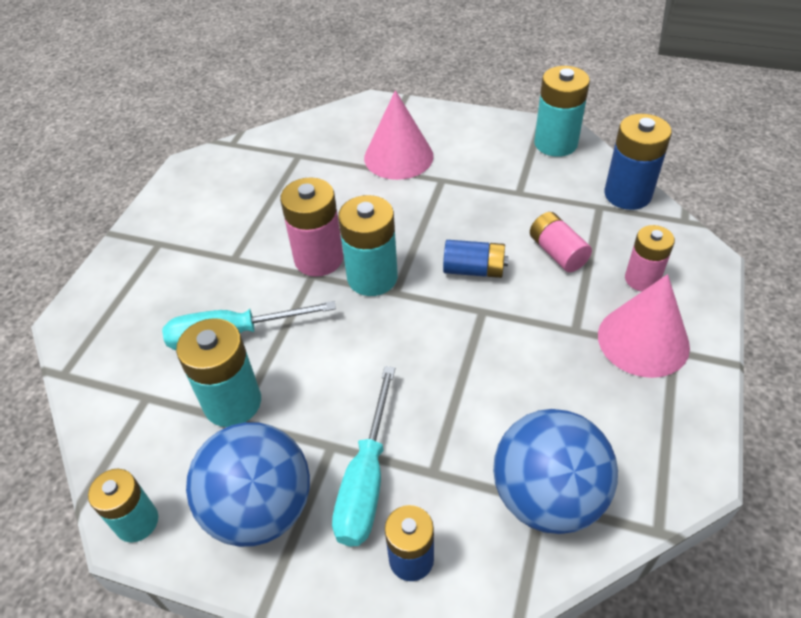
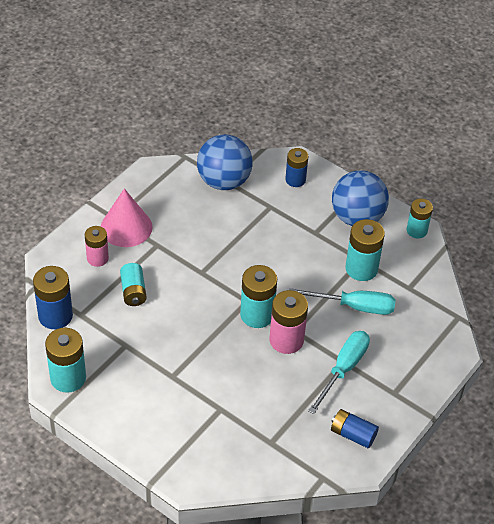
camera: 165 degrees left, 0 degrees up
(366, 479) = (303, 213): turquoise screwdriver -> turquoise screwdriver (343, 369)
(398, 157) = (193, 410): pink cone -> none
(474, 270) = (192, 298): blue battery -> blue battery (353, 435)
(557, 253) = (133, 291): pink battery -> turquoise battery

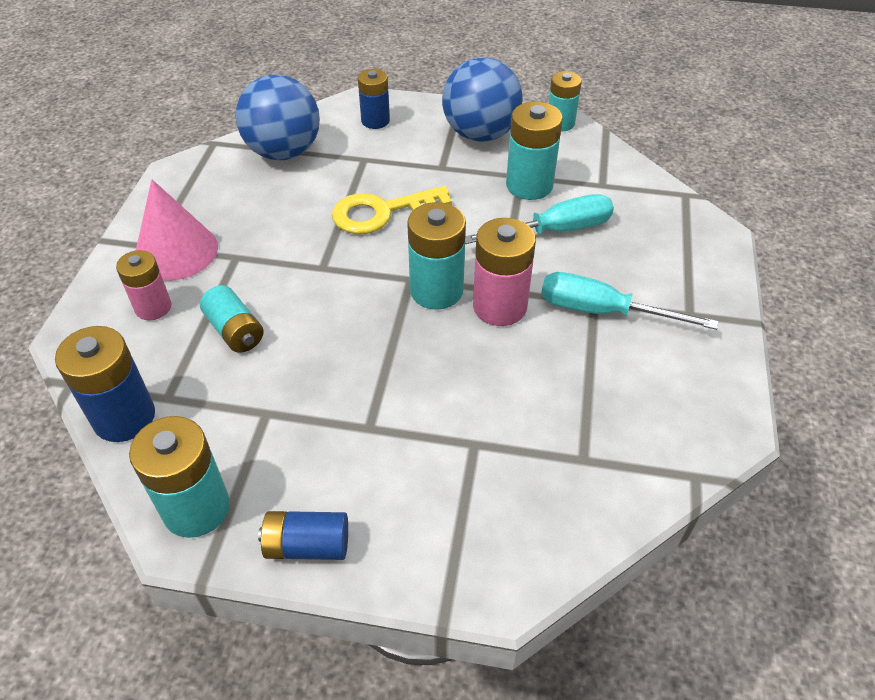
camera: 25 degrees left, 0 degrees up
(257, 250) = (381, 212): none -> yellow key
(343, 369) = (602, 311): turquoise screwdriver -> turquoise screwdriver turned 75 degrees counterclockwise
(353, 435) = (685, 393): blue battery -> blue battery (307, 545)

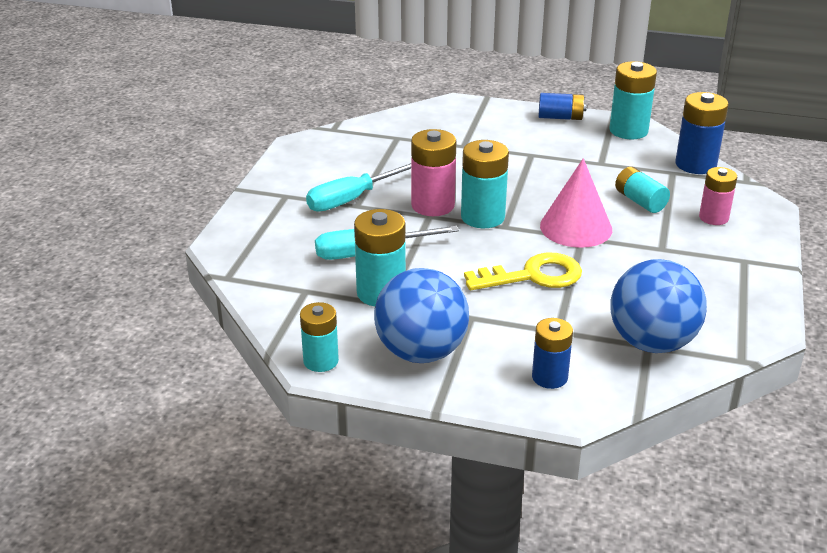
camera: 175 degrees left, 15 degrees down
(176, 251) = (718, 254): pink cone -> pink cone (576, 227)
(602, 311) = (352, 199): turquoise screwdriver -> turquoise screwdriver turned 120 degrees clockwise

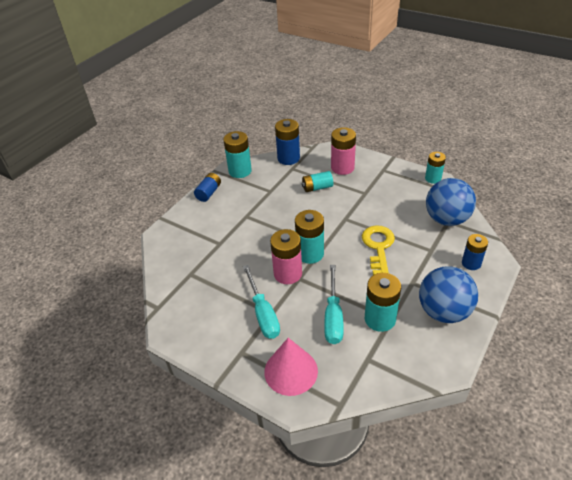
camera: 70 degrees left, 10 degrees up
(321, 361) = (446, 362): turquoise battery -> turquoise battery (433, 178)
(576, 227) = (335, 218): pink cone -> pink cone (291, 371)
(713, 217) = (342, 168): pink battery -> pink battery, size x1.51

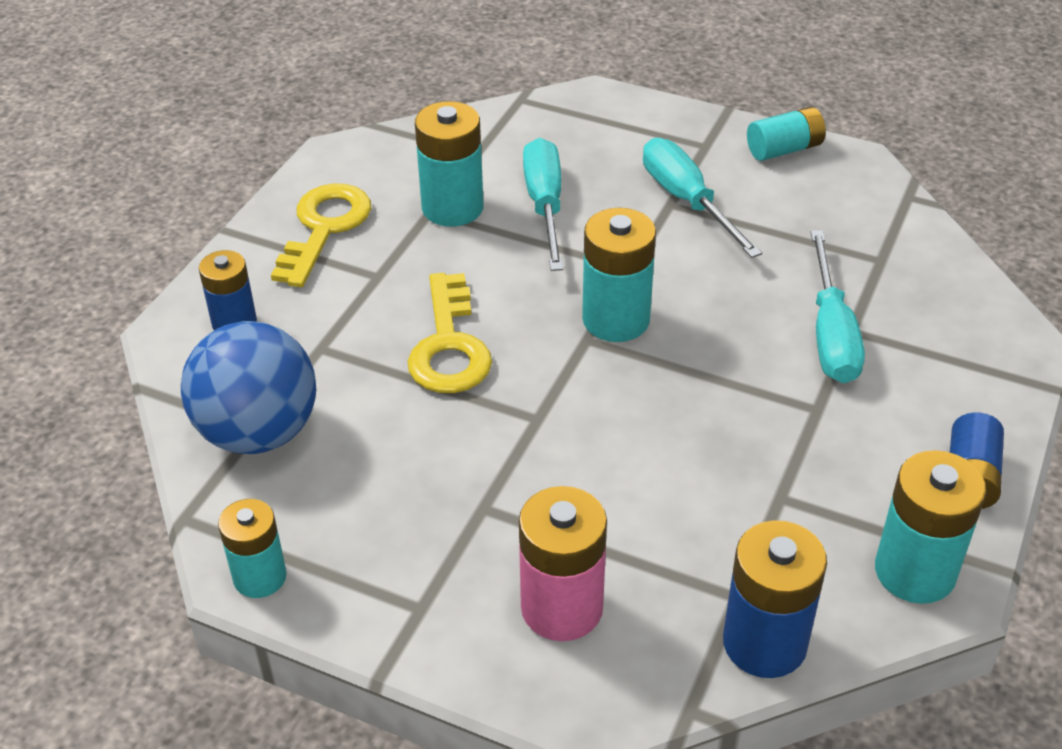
camera: 170 degrees right, 0 degrees up
(228, 242) = (831, 334): none -> turquoise screwdriver
(287, 273) = (658, 274): pink battery -> none
(291, 371) = (609, 128): pink cone -> none
(317, 187) = (634, 517): turquoise battery -> turquoise battery (784, 149)
(443, 311) = (324, 228): blue ball -> yellow key

